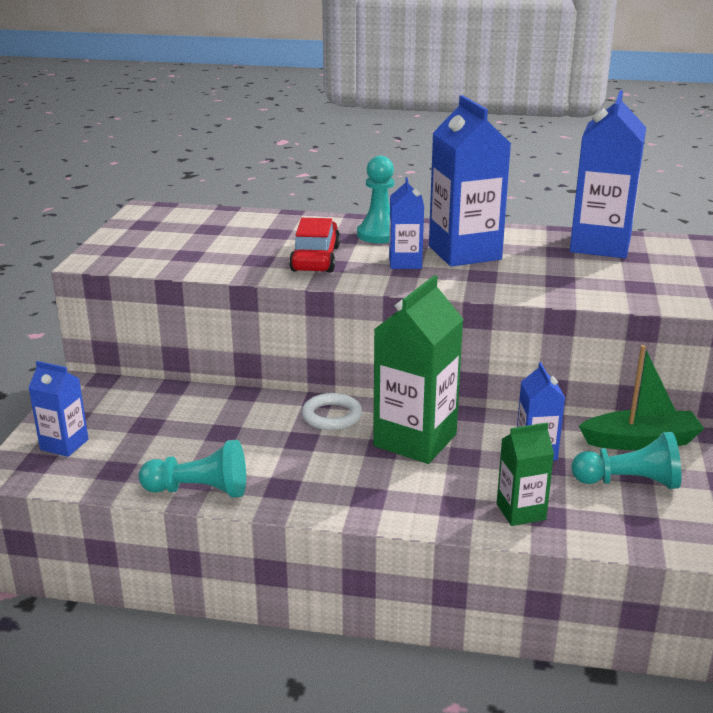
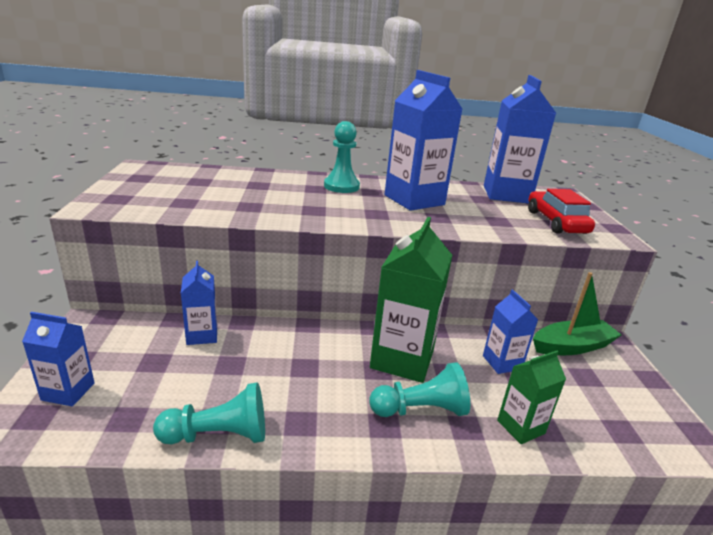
camera: 15 degrees left, 0 degrees up
(315, 259) = (298, 205): red car -> red car (556, 222)
(332, 416) = (324, 340): white ring -> none
(405, 263) = (373, 208): blue carton -> blue carton (202, 335)
(629, 482) = (586, 386): turquoise pawn -> turquoise pawn (420, 409)

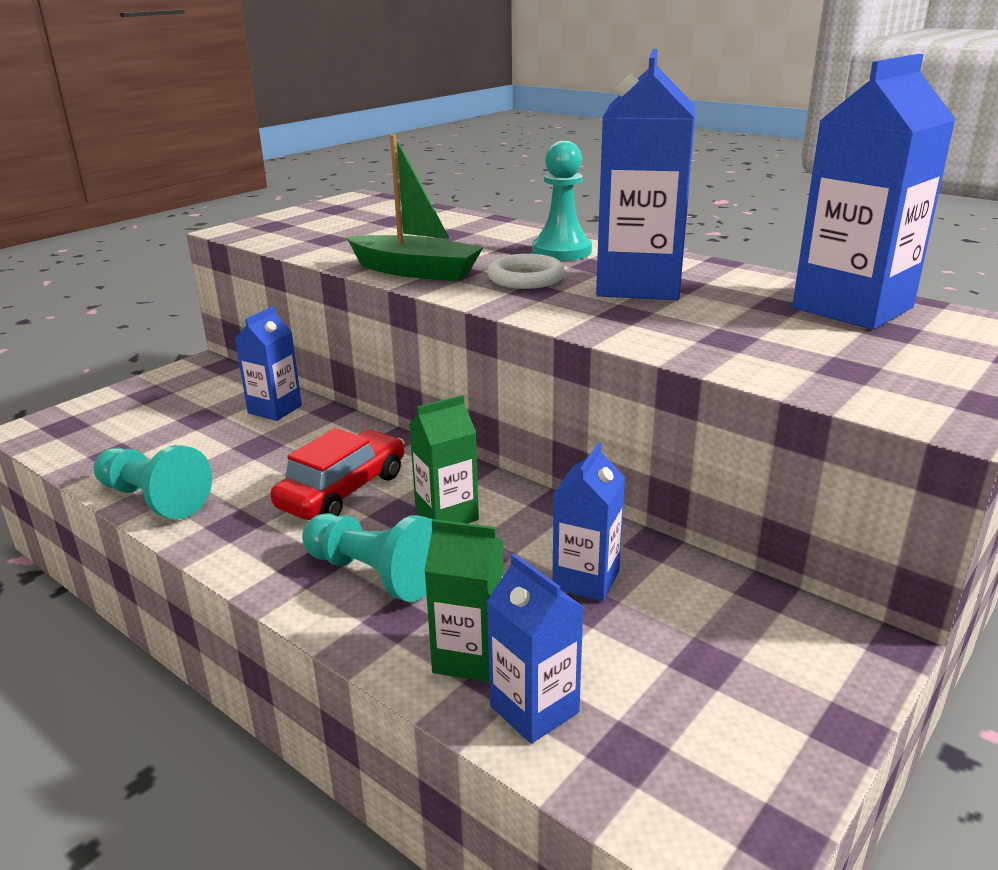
camera: 45 degrees right, 0 degrees up
(68, 391) = (108, 416): blue carton -> blue carton (534, 709)
(357, 206) = (526, 278): none -> white ring
(402, 359) = (447, 515): green carton -> green carton, size x0.54
(556, 222) = (851, 365): red car -> red car (343, 490)
(572, 346) = (762, 615): green boat -> green boat (416, 271)

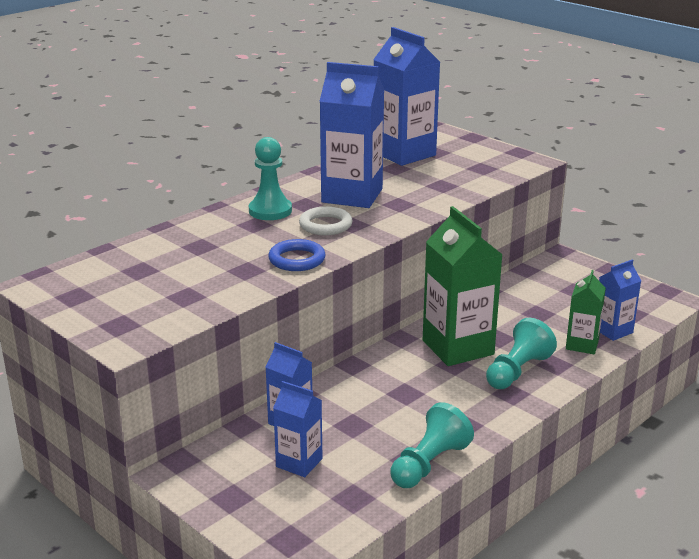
camera: 85 degrees left, 0 degrees up
(343, 490) = (425, 384): red car -> none
(416, 271) = (297, 259): green boat -> blue ring
(447, 515) = (458, 347): green carton -> green carton, size x1.84
(586, 579) = (519, 311): blue carton -> blue carton (299, 463)

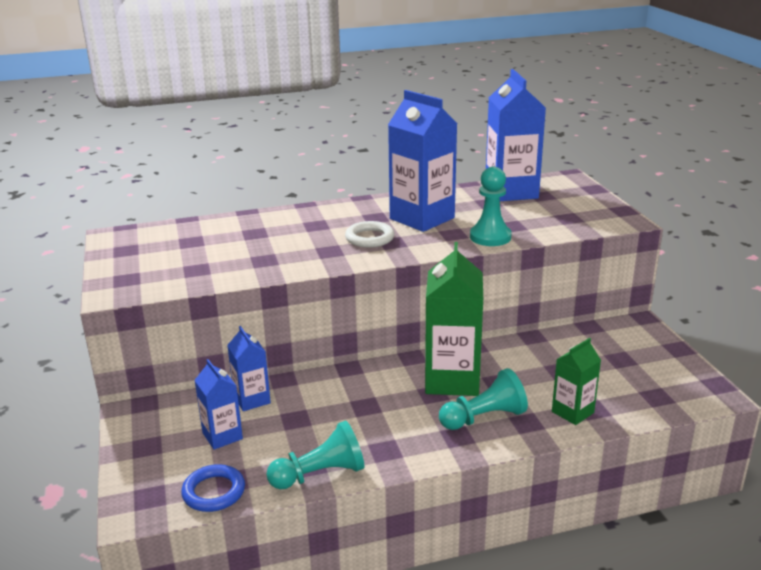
camera: 30 degrees right, 0 degrees up
(270, 211) = (341, 217): turquoise pawn -> turquoise pawn (490, 237)
(297, 259) = (312, 261): blue ring -> blue ring (214, 492)
(613, 330) = (618, 408): blue carton -> none

